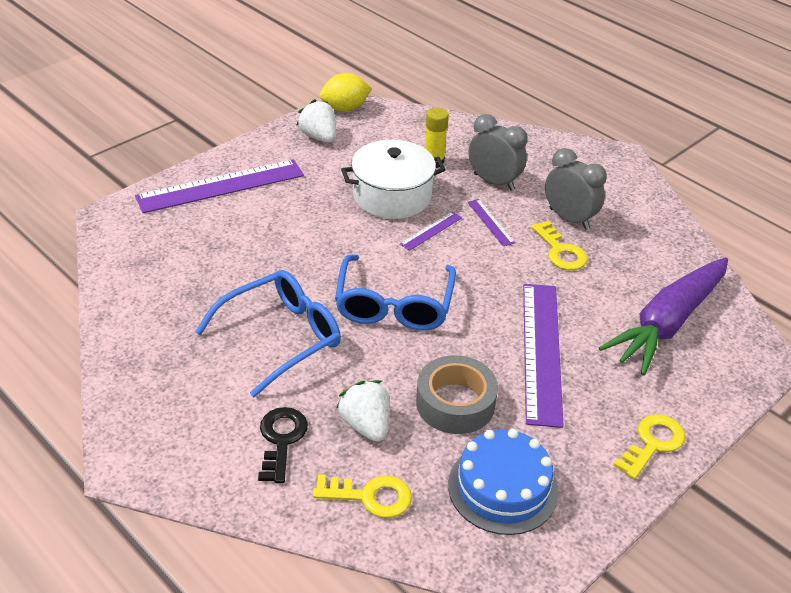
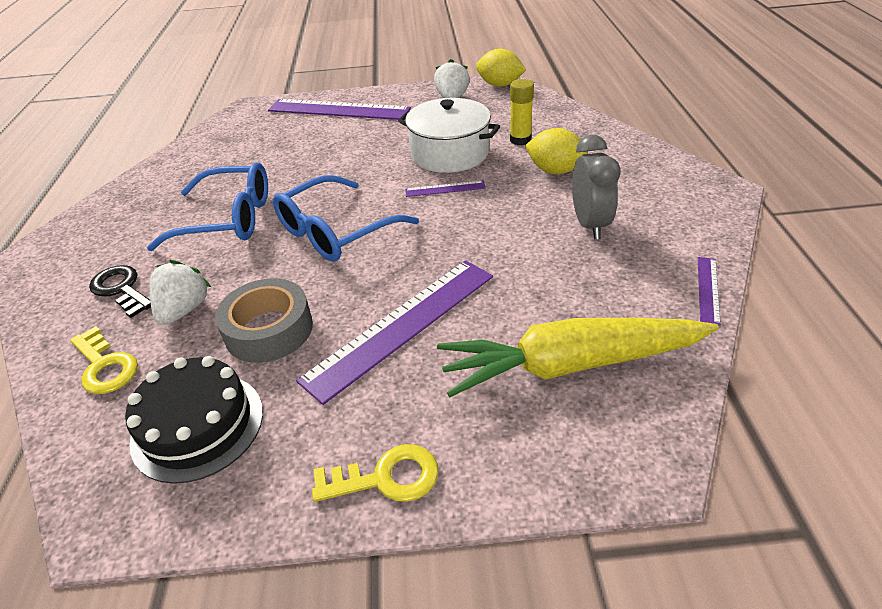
camera: 45 degrees right, 0 degrees up
(281, 440) = (121, 289): black key -> black key turned 90 degrees counterclockwise
(490, 222) = (507, 200): purple ruler -> purple ruler (708, 289)
(494, 182) = (555, 171): grey clock -> yellow lemon
(502, 488) = (197, 426): blue cake -> black cake
(560, 251) = (542, 248): yellow key -> none
(667, 323) = (570, 365): purple carrot -> yellow carrot

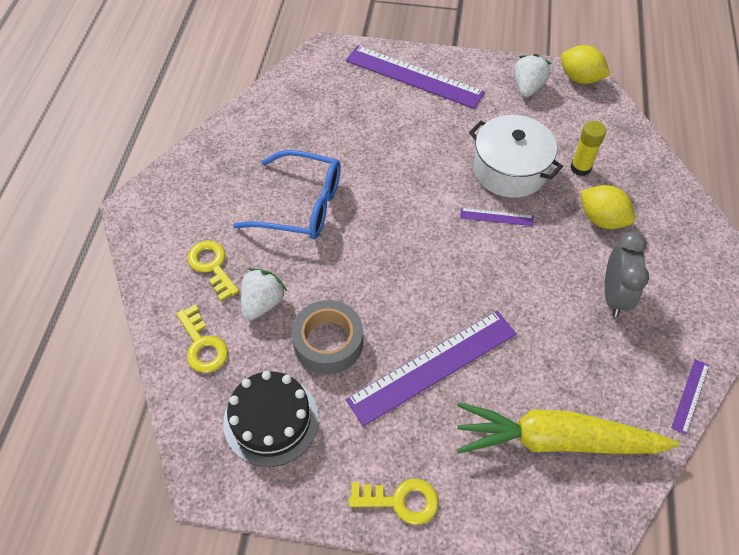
camera: 10 degrees right, 15 degrees up
(121, 289) = (212, 266): black key -> yellow key
(335, 231) = (392, 245): blue glasses -> none

